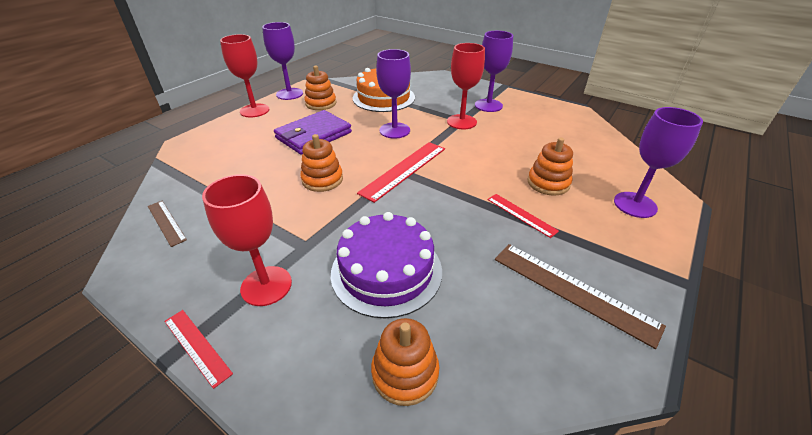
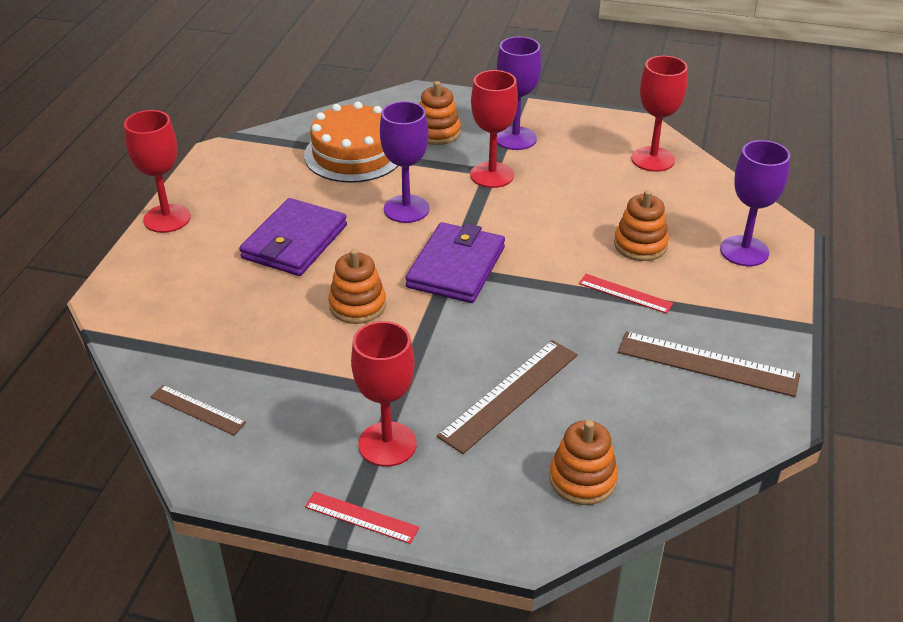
camera: 20 degrees left, 0 degrees up
(289, 94) = (198, 176): purple goblet -> none
(321, 103) = (263, 184): orange stacking toy -> orange stacking toy (437, 133)
(386, 271) = (509, 394): purple cake -> brown ruler
(404, 170) = (456, 267): red ruler -> purple wallet
(579, 132) = (653, 159): none -> red goblet

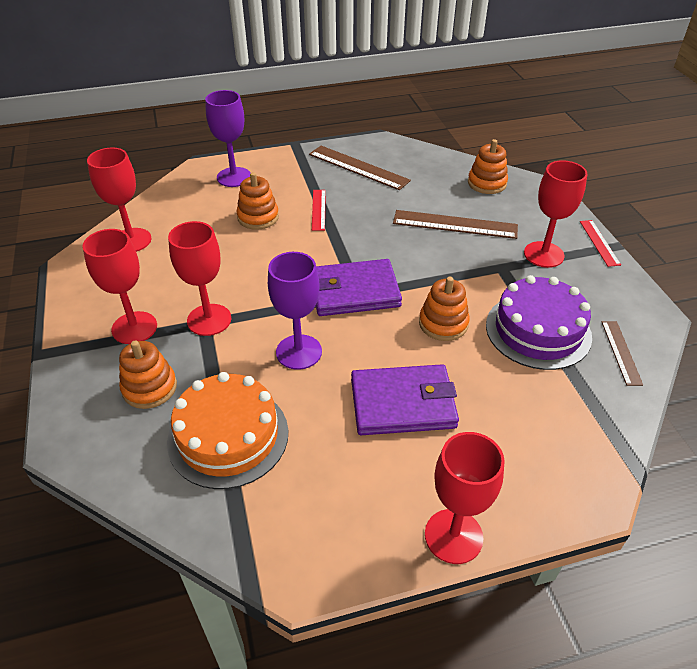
camera: 120 degrees left, 5 degrees up
(284, 366) = (538, 330): none -> purple cake
(515, 138) = (134, 328): purple goblet -> red goblet
(707, 364) = (358, 167): brown ruler -> brown ruler turned 45 degrees counterclockwise

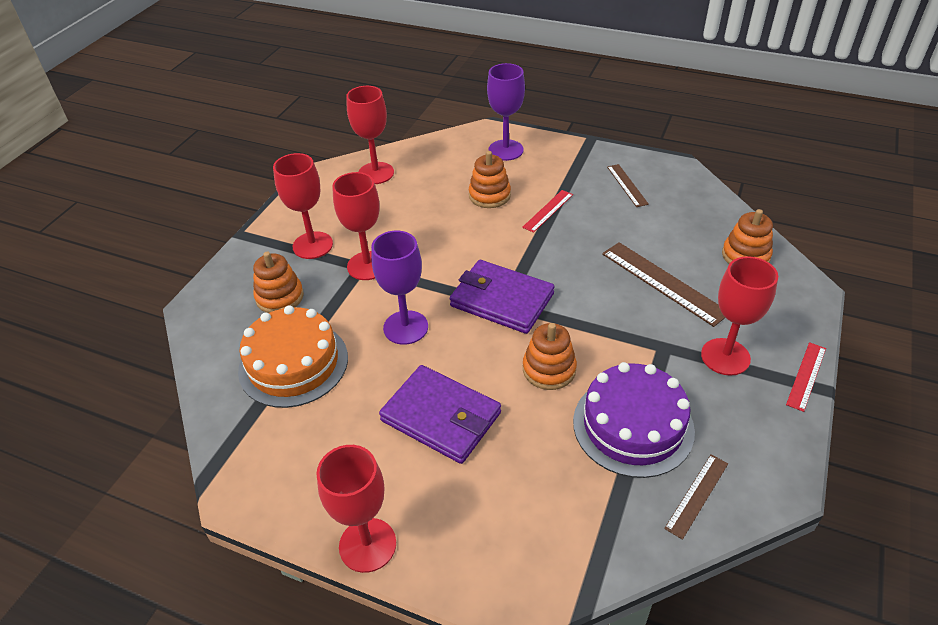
camera: 40 degrees right, 0 degrees up
(358, 167) = (627, 185): brown ruler -> brown ruler, size x0.58

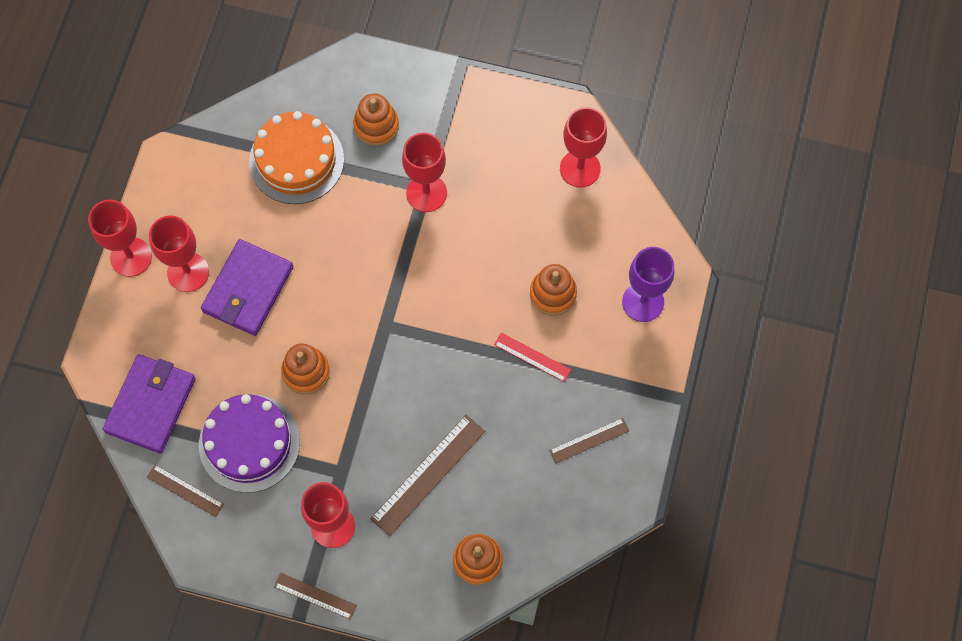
camera: 80 degrees right, 25 degrees up
(312, 245) = (451, 135): red goblet -> red goblet (188, 272)
(405, 327) = (346, 243): purple goblet -> none
(501, 300) = (390, 323): purple wallet -> purple wallet (150, 405)
(806, 376) = (315, 596): red ruler -> brown ruler

